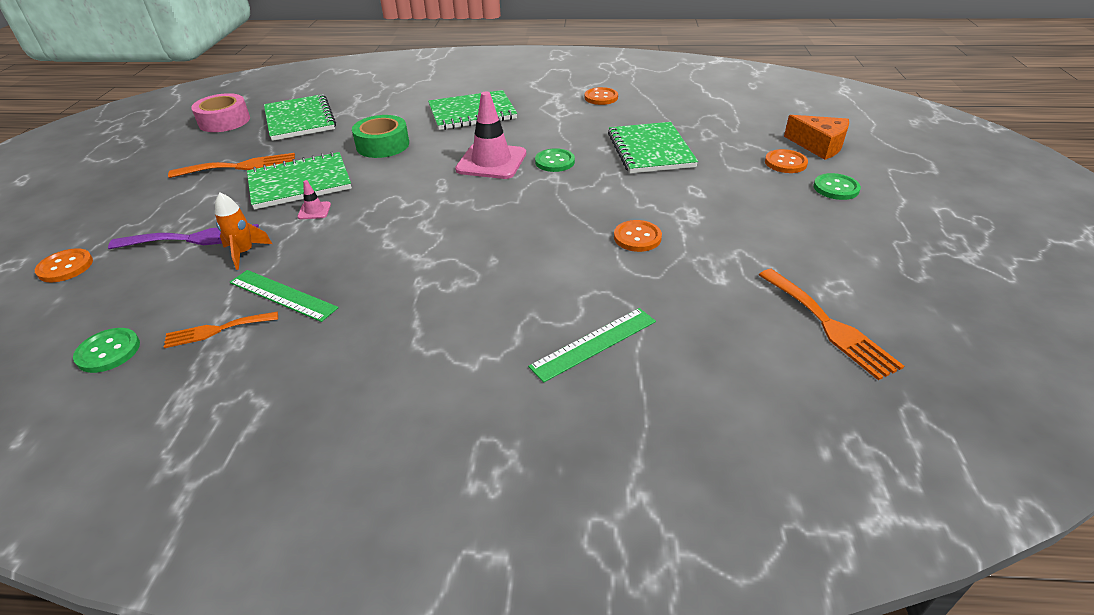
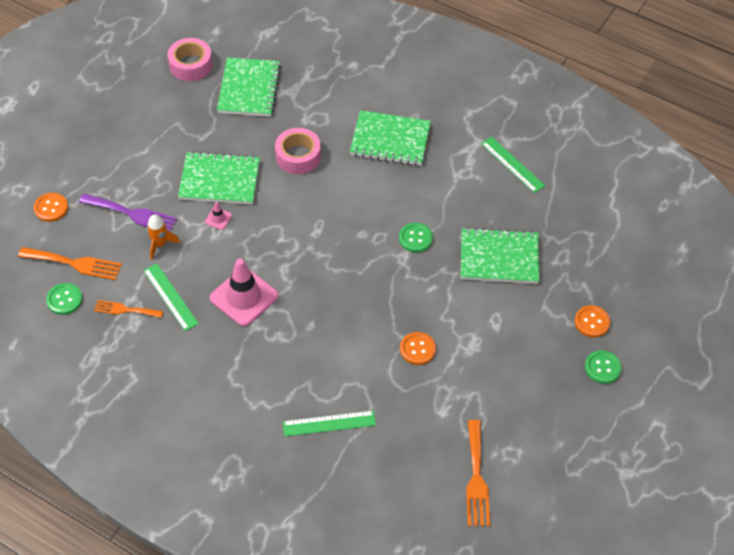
camera: 25 degrees right, 15 degrees up
(240, 166) = (185, 139): orange fork -> orange fork (75, 263)
(383, 145) = (298, 156): green tape -> pink tape
(491, 162) = (368, 216): pink traffic cone -> pink traffic cone (244, 297)
(601, 97) = (512, 164): orange button -> green ruler
(650, 150) = (499, 258): green notebook -> green notebook turned 75 degrees clockwise
(819, 146) = (639, 314): orange cheese -> none

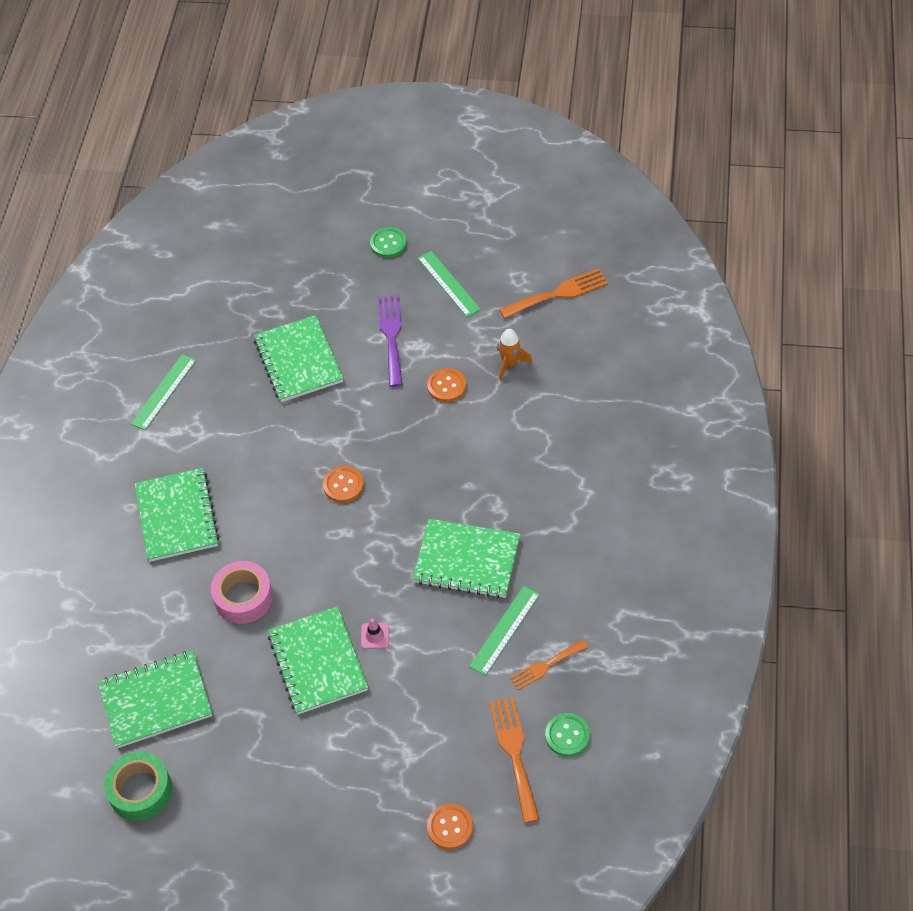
camera: 110 degrees left, 0 degrees up
(125, 310) = (545, 666): orange fork -> orange fork turned 75 degrees clockwise
(132, 214) = (413, 730): purple fork -> purple fork (391, 336)
(160, 244) = (441, 677): orange rocket -> orange rocket (510, 364)
(191, 65) = (140, 791): pink tape -> green tape
(244, 297) = (467, 560): pink traffic cone -> green notebook
(329, 423) = (571, 422): green ruler -> green ruler (449, 283)
(415, 238) = (309, 439): green button -> none
(592, 322) = (340, 266): orange button -> orange button (343, 485)

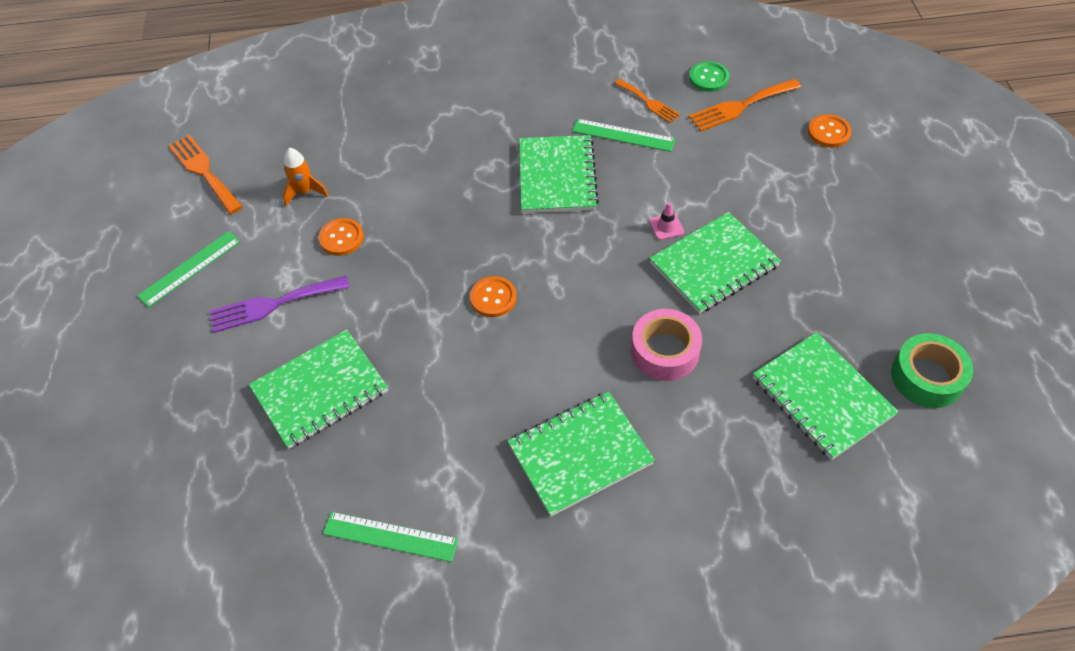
camera: 105 degrees left, 0 degrees up
(388, 243) = (122, 343): green button -> none

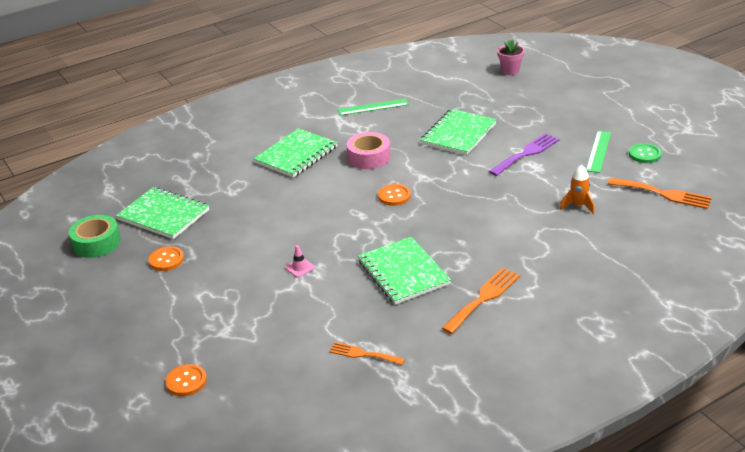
camera: 155 degrees right, 20 degrees down
(96, 533) = (510, 71): none -> pink flower pot
(341, 238) = (522, 192): orange button -> orange button (166, 260)
(623, 135) = (369, 319): green ruler -> none
(665, 351) = (269, 205): pink tape -> pink tape (369, 157)
(708, 78) = (317, 397): green button -> green button (644, 154)
(714, 265) = (255, 256): green notebook -> none
(740, 106) = (276, 379): orange fork -> orange fork (483, 298)

